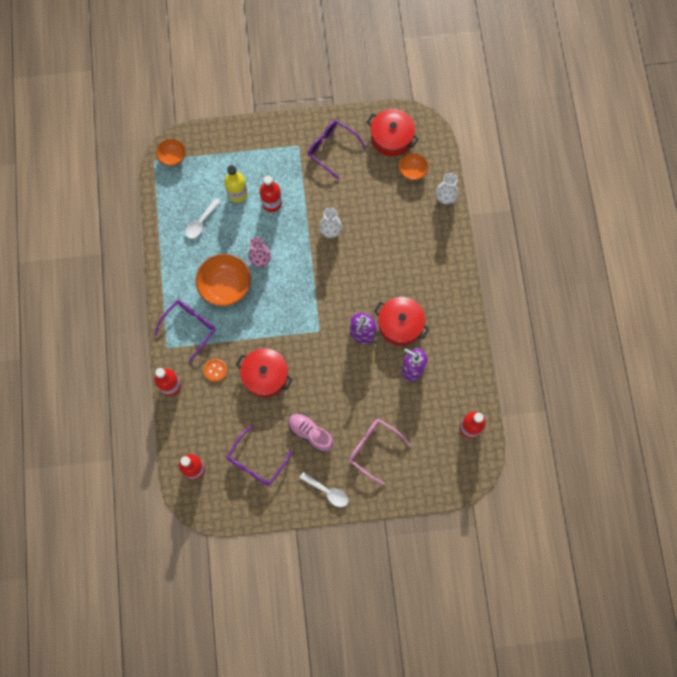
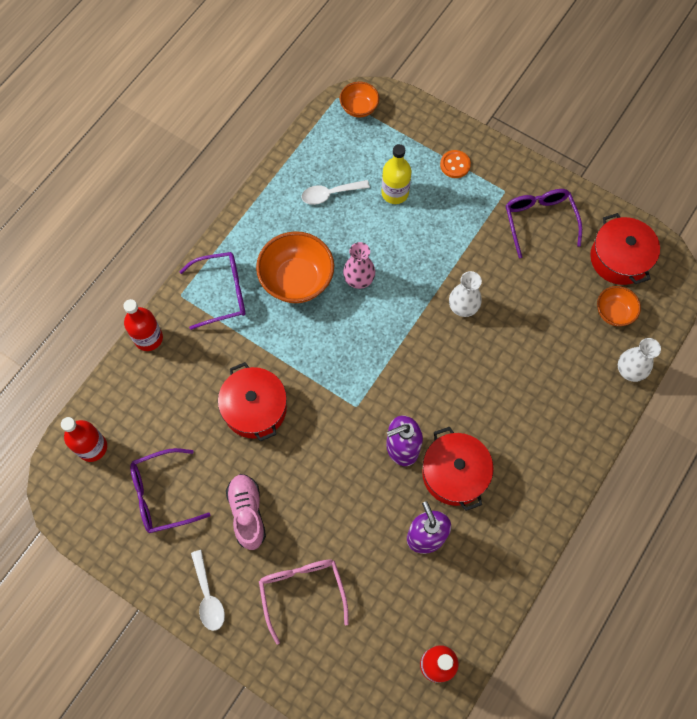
camera: 40 degrees right, 5 degrees down
(215, 370) = (208, 359): orange button -> orange button (455, 165)
(272, 203) = (423, 230): red bottle -> none

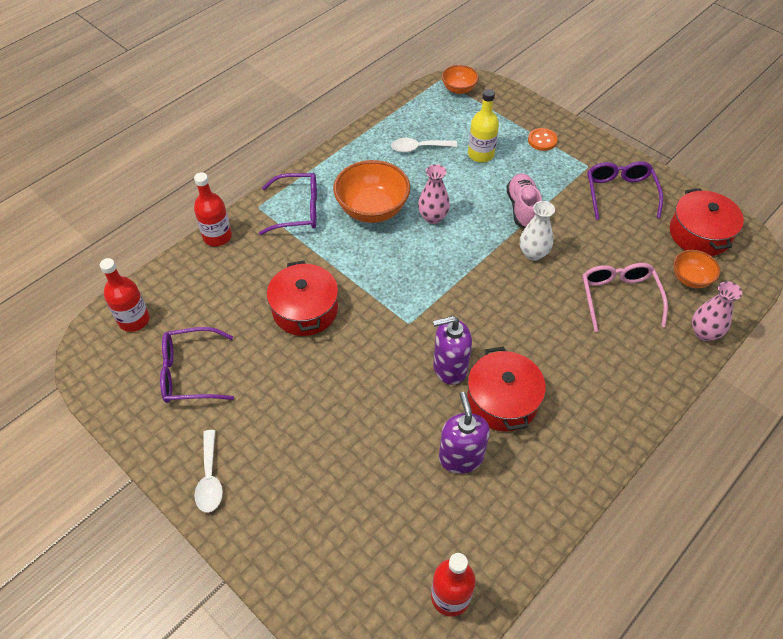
camera: 10 degrees right, 15 degrees down
(247, 513) = (273, 404): pink shoe -> pink shoe (522, 208)
(302, 591) = (313, 490): pink glasses -> pink glasses (618, 297)
(629, 371) = (704, 332): white vase -> pink vase

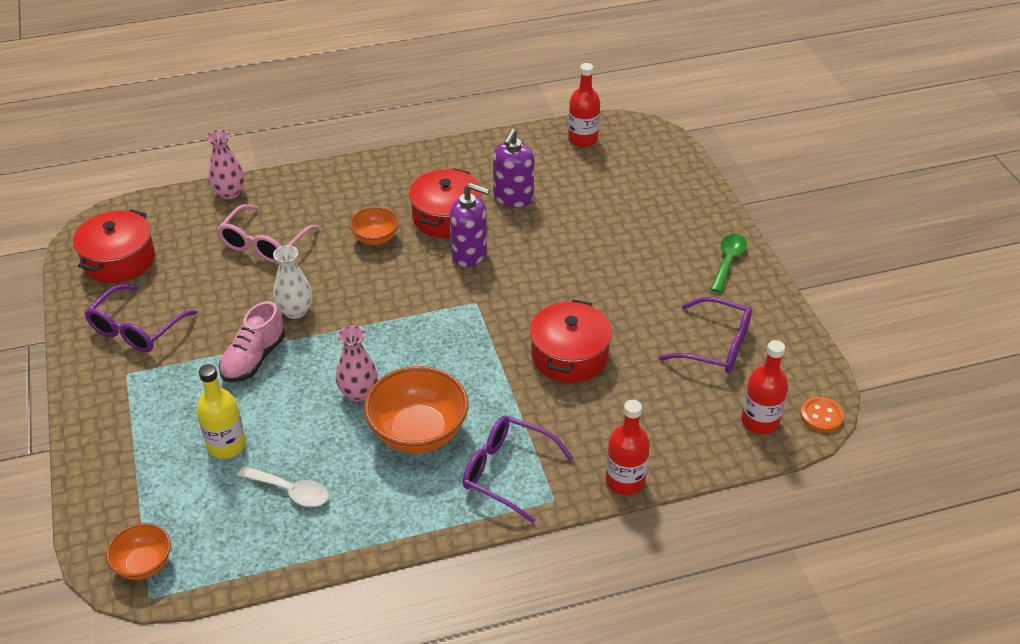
camera: 150 degrees left, 10 degrees down
(210, 478) = (728, 261): white spoon -> green spoon
(542, 140) = (135, 429): orange button -> orange button (821, 416)
(690, 279) = (183, 231): orange bowl -> orange bowl (375, 238)

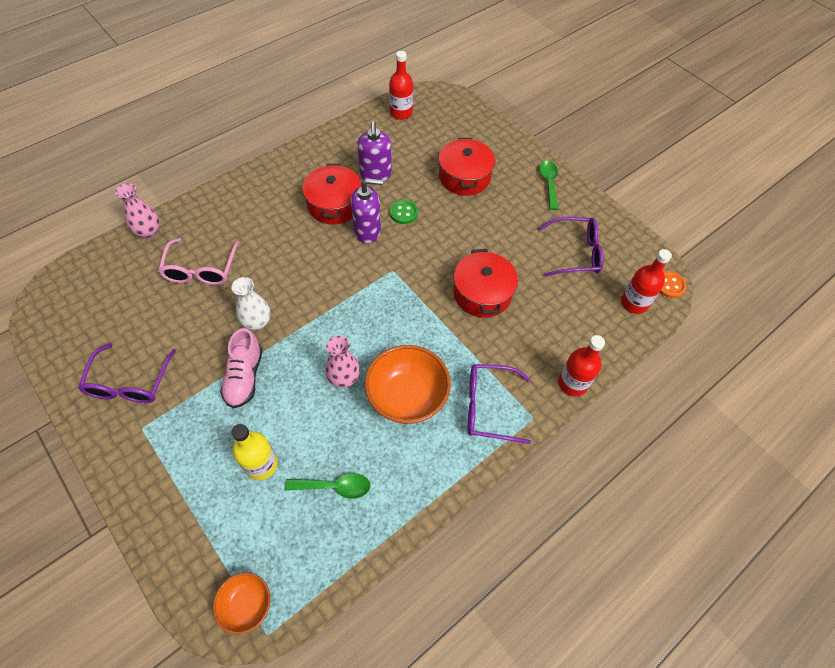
camera: 25 degrees left, 15 degrees up
(119, 260) = (82, 322): red pot -> red pot (464, 177)
(290, 491) = (335, 487): white spoon -> green spoon
(375, 238) = (289, 238): orange bowl -> none
(523, 246) = (403, 213): none -> green button

